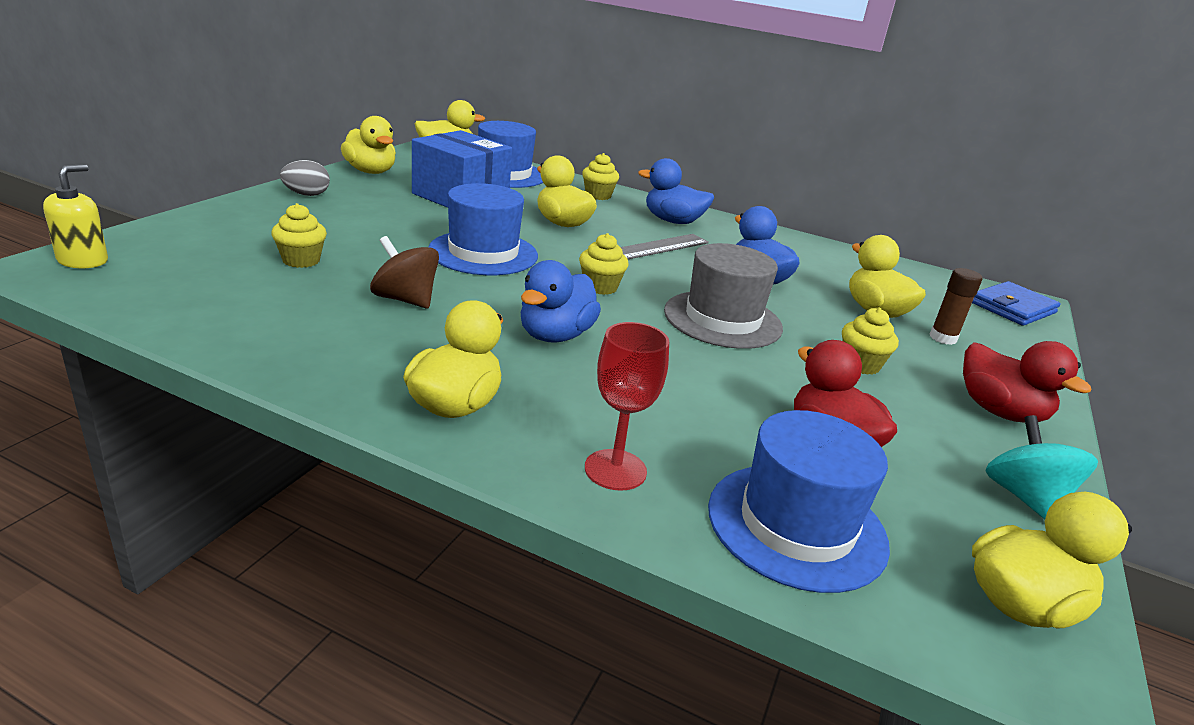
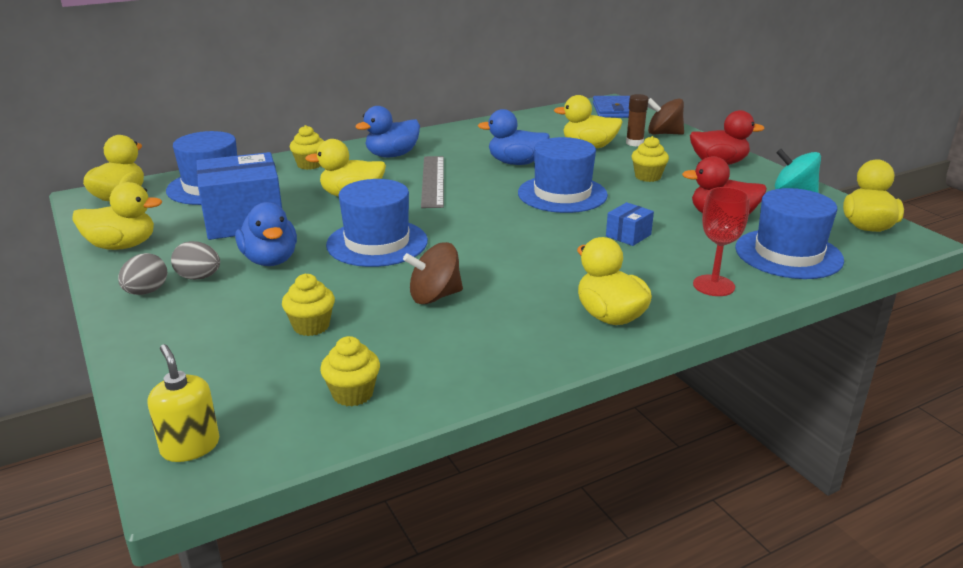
camera: 50 degrees left, 0 degrees up
(346, 205) = (199, 277): none -> grey egg
(555, 335) = (540, 255): blue duck -> blue duck (270, 260)
(600, 287) = (480, 217): yellow cupcake -> yellow cupcake (352, 394)
(676, 380) = (628, 235): none -> blue box
(722, 319) = (562, 194): grey hat -> blue hat
(1012, 353) = (664, 133): none -> brown spinning top

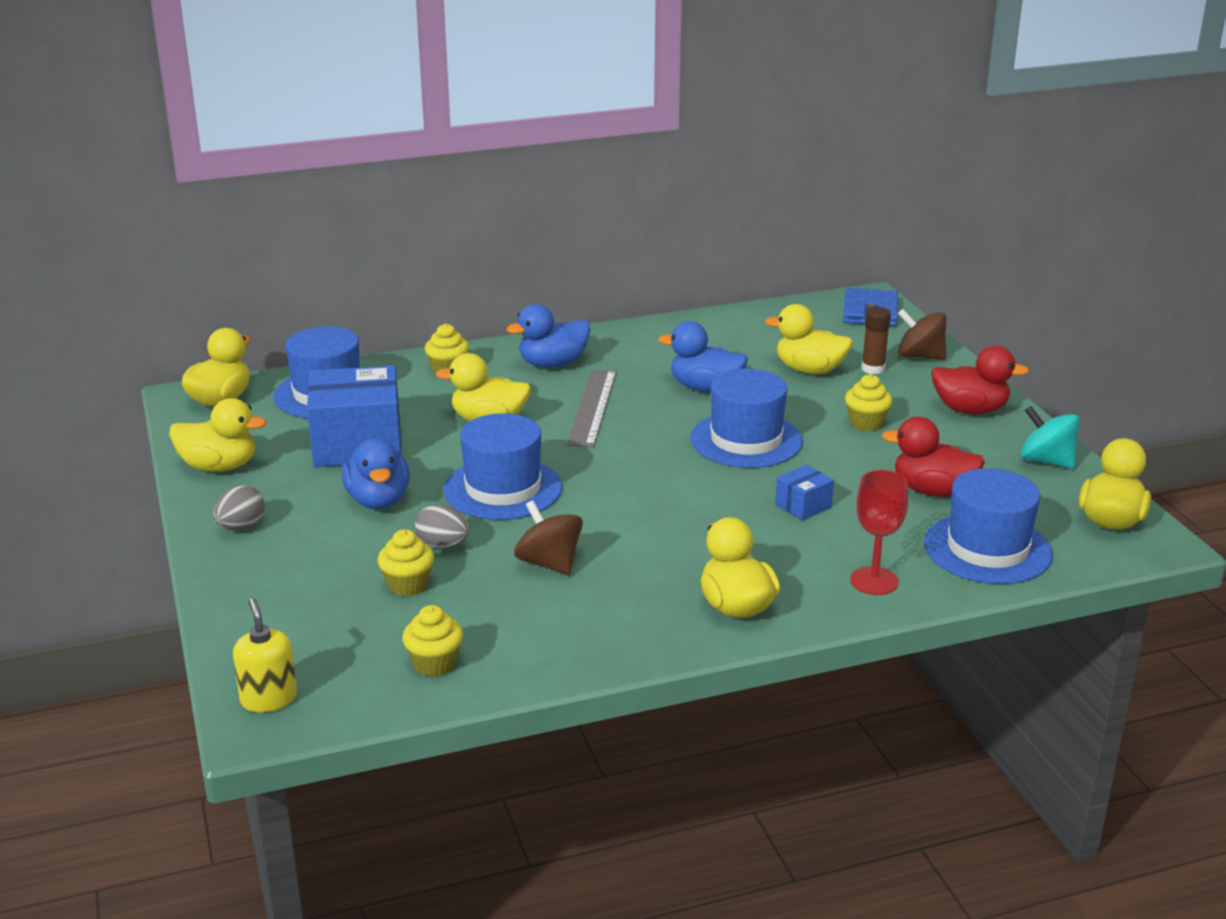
camera: 10 degrees right, 0 degrees up
(199, 277) = (298, 515): grey egg -> grey egg (443, 545)
(434, 296) = (549, 563): brown spinning top -> brown spinning top turned 60 degrees clockwise

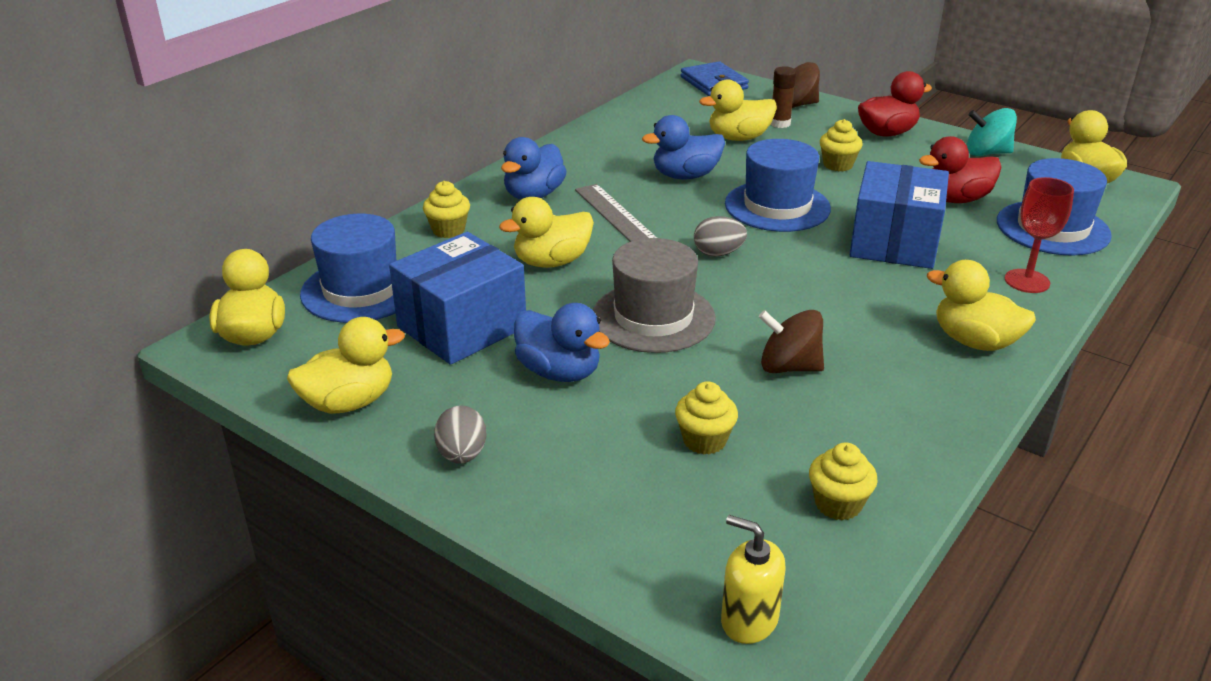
camera: 35 degrees left, 5 degrees up
(443, 545) = (679, 389): grey egg -> grey egg (718, 253)
(503, 489) = (653, 317): blue hat -> grey hat
(803, 506) = (894, 242): blue box -> blue box, size x2.22

